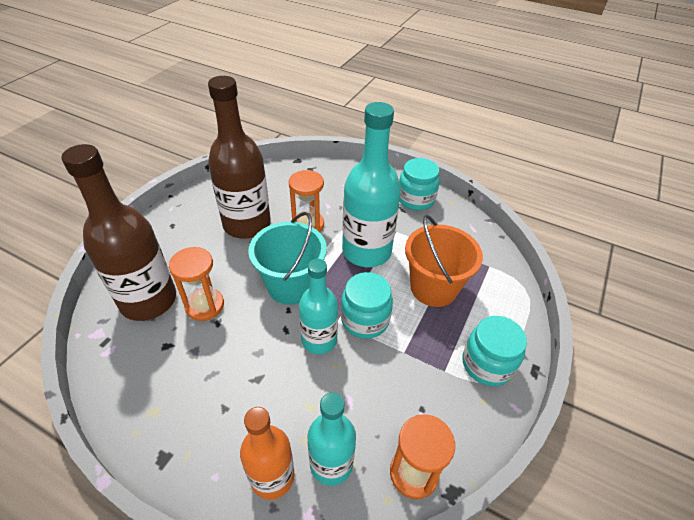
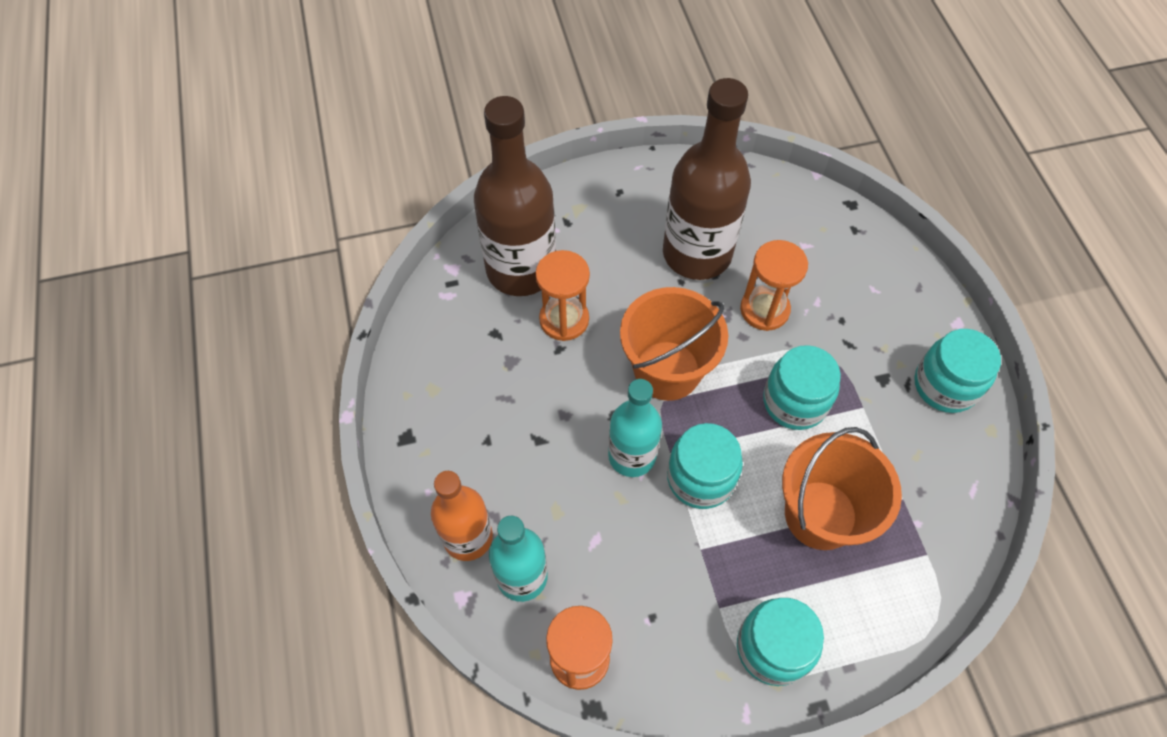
camera: 50 degrees right, 15 degrees up
(291, 285) = (667, 370): turquoise bucket -> orange bucket
(366, 251) = (795, 402): turquoise bottle -> turquoise jar

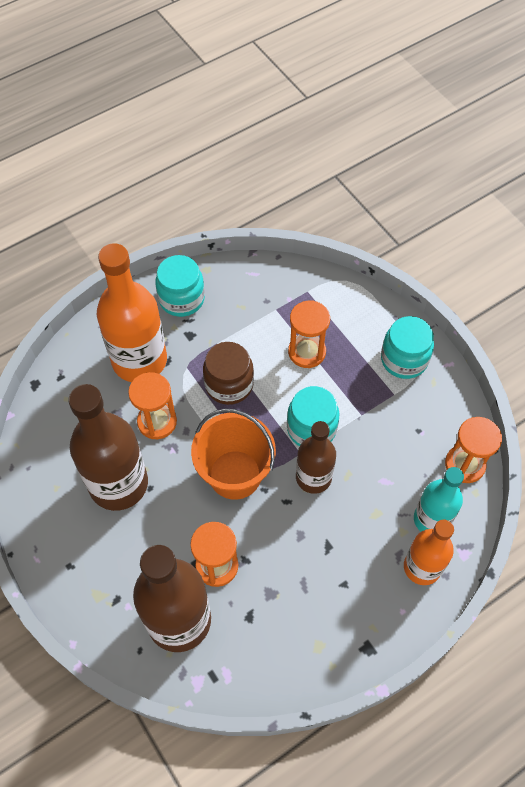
camera: 110 degrees left, 0 degrees up
(632, 456) = (313, 477): turquoise bottle -> brown bottle
(795, 402) = (229, 384): turquoise jar -> brown jar
(820, 515) = (307, 352): orange bucket -> orange hourglass
(857, 313) = (139, 360): none -> orange bottle

